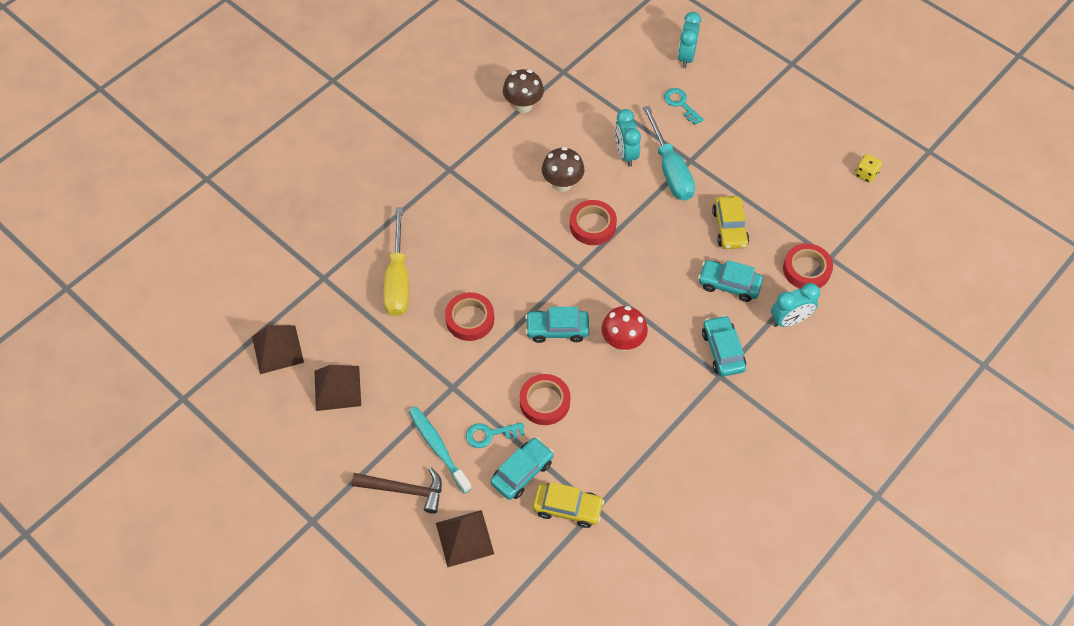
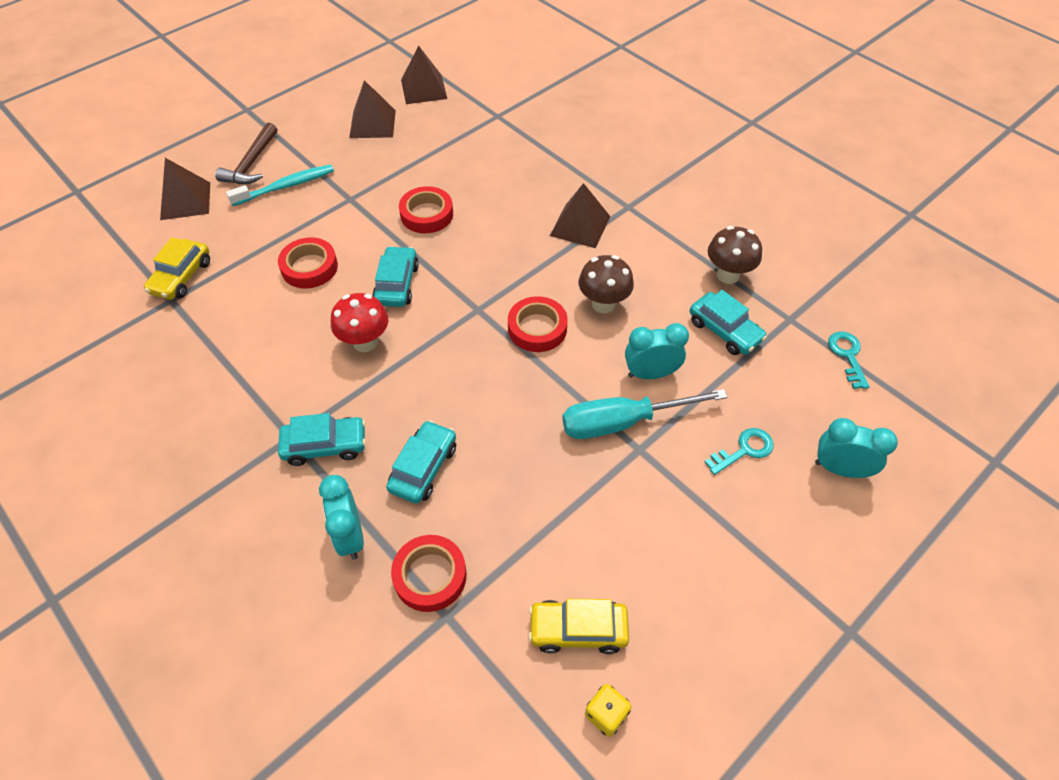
camera: 95 degrees right, 5 degrees down
(398, 279) = (486, 164): yellow screwdriver -> none
(476, 202) = (580, 226): none -> brown pyramid
(490, 434) = (287, 223): turquoise key -> turquoise key (847, 356)
(522, 472) = (236, 244): turquoise car -> turquoise car (724, 330)
(729, 228) = (517, 482): yellow car -> yellow car (578, 630)

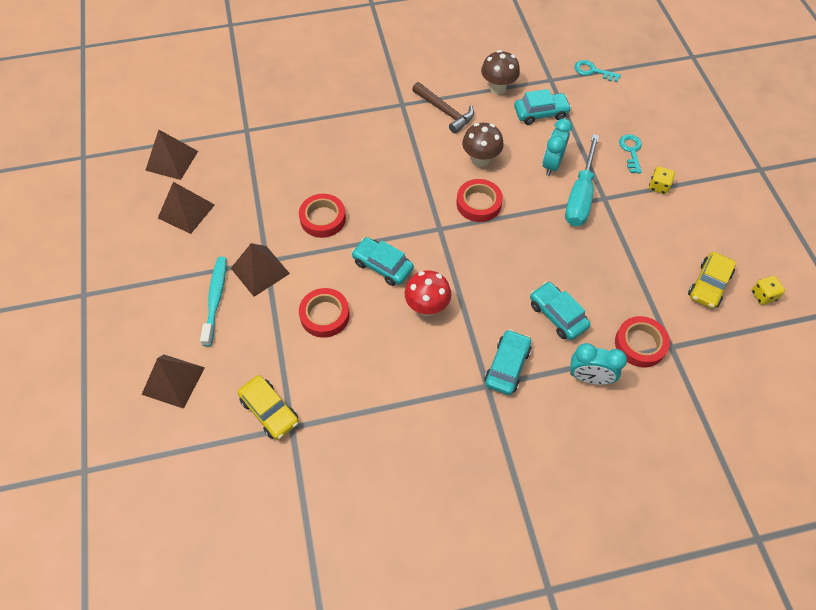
camera: 60 degrees left, 5 degrees up
(251, 163) = (164, 314): brown hammer -> brown hammer (445, 111)
(580, 226) = (401, 137): brown pyramid -> brown pyramid (260, 270)
(707, 505) = (658, 186): none -> yellow dice
(840, 469) = (665, 118): turquoise clock -> none

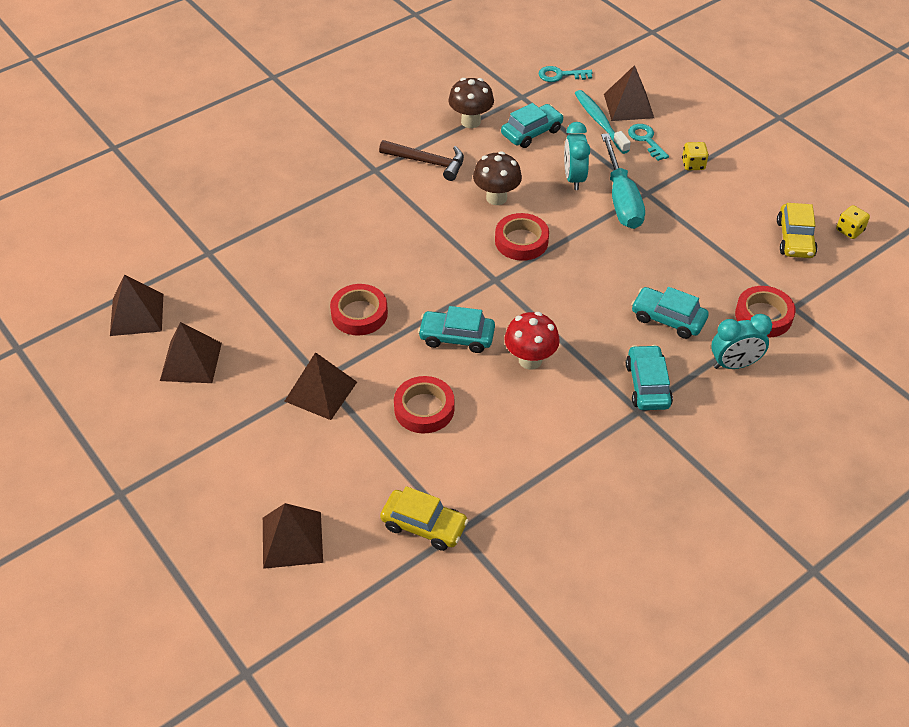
camera: 25 degrees left, 10 degrees down
(215, 299) = (287, 439): turquoise toothbrush -> turquoise toothbrush (600, 122)
(634, 116) = (628, 106): none -> brown pyramid

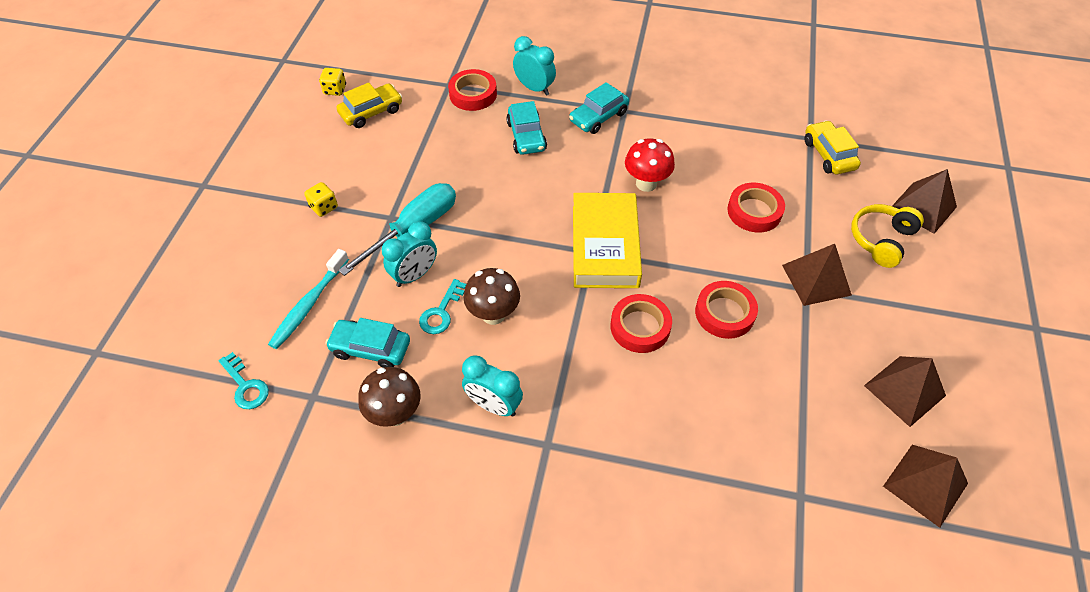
camera: 130 degrees left, 5 degrees up
(301, 471) = (881, 240): none -> yellow headphones
(427, 162) = (494, 405): brown hammer -> turquoise clock
(456, 337) = (674, 236): turquoise car -> none
(492, 290) = (605, 246): none -> yellow book
(521, 241) = (531, 262): red tape -> red tape (640, 327)
(628, 106) = (263, 297): brown pyramid -> none
(646, 140) = (312, 255): turquoise key -> turquoise key (441, 312)

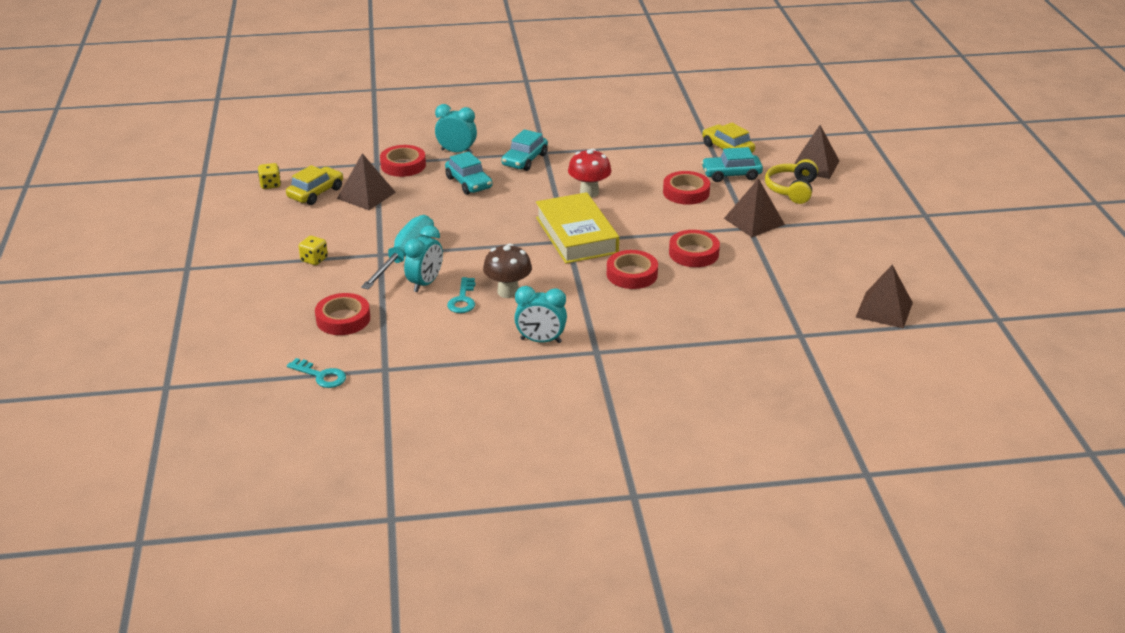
camera: 20 degrees left, 20 degrees down
(309, 305) = (343, 319): turquoise toothbrush -> red tape
(371, 348) = (416, 332): turquoise car -> turquoise car (731, 174)
(395, 414) = (462, 363): brown mushroom -> none
(904, 390) = (847, 266): brown pyramid -> brown pyramid (366, 195)

